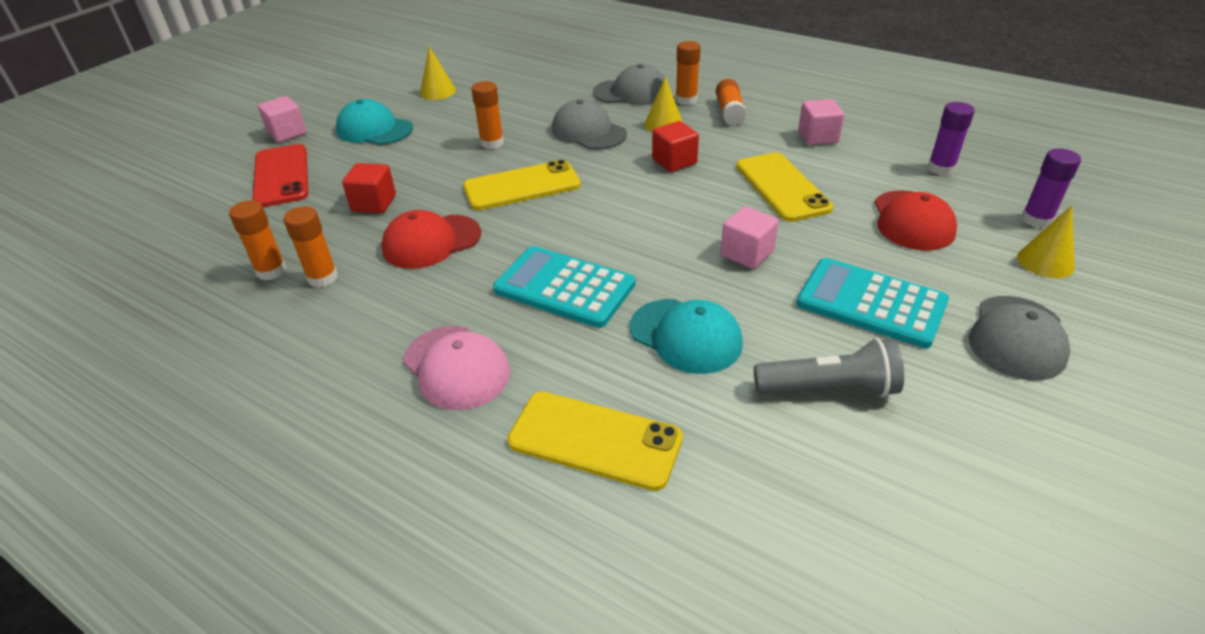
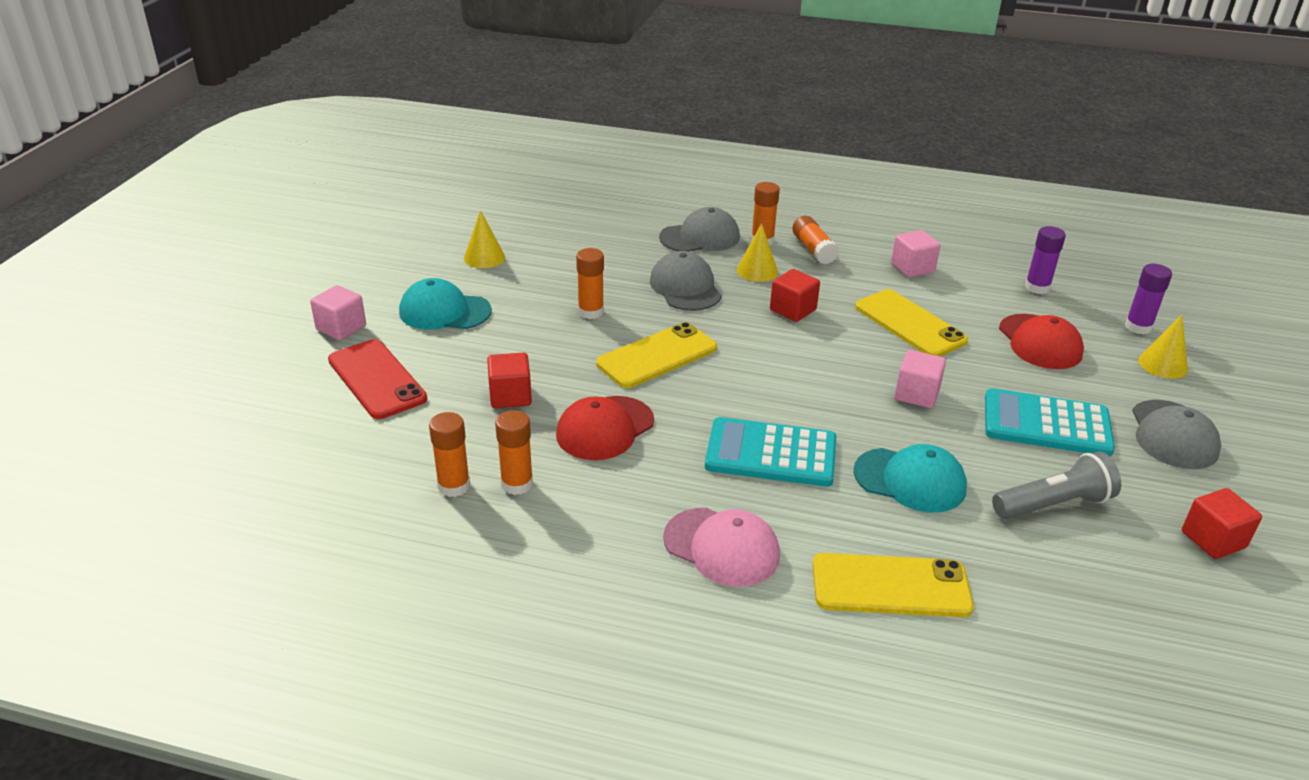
camera: 20 degrees left, 5 degrees down
(588, 132) = (685, 287): grey cap -> grey cap turned 45 degrees clockwise
(1004, 465) = (1213, 540): none -> red cube

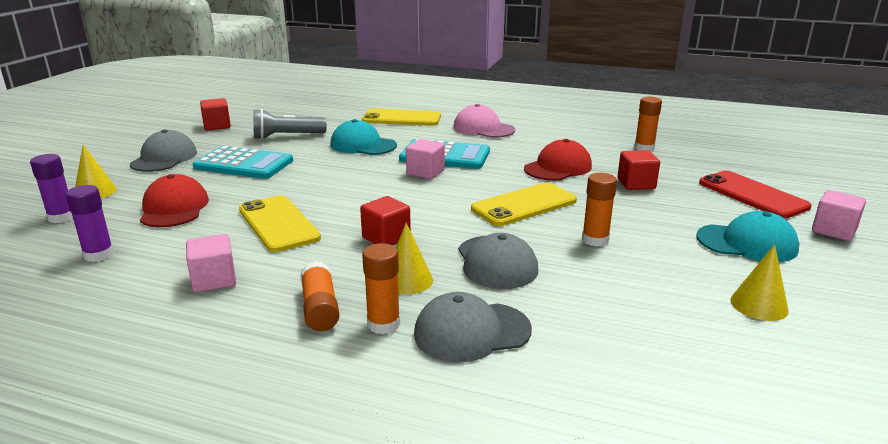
camera: 175 degrees left, 10 degrees down
(517, 484) = (606, 148): orange glue stick -> none
(916, 394) = (321, 179): pink cube -> pink cube (425, 172)

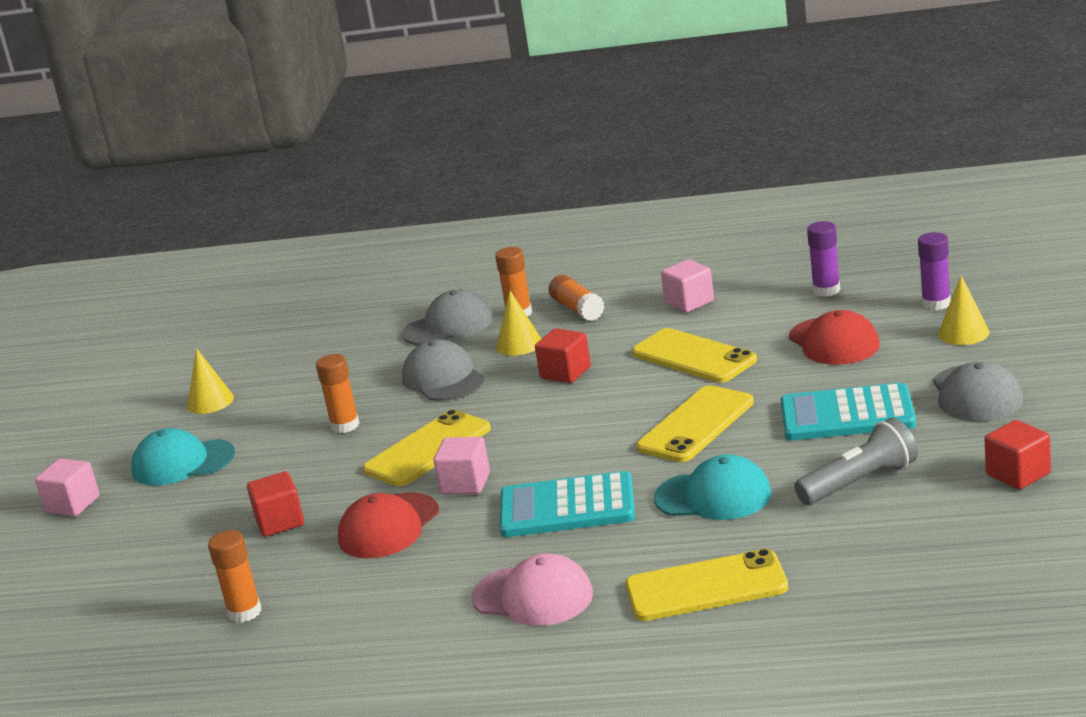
camera: 170 degrees right, 0 degrees up
(332, 178) = (696, 425): none -> yellow phone
(425, 172) = (577, 467): pink cube -> pink cube (465, 484)
(752, 195) = (130, 541): red phone -> none

